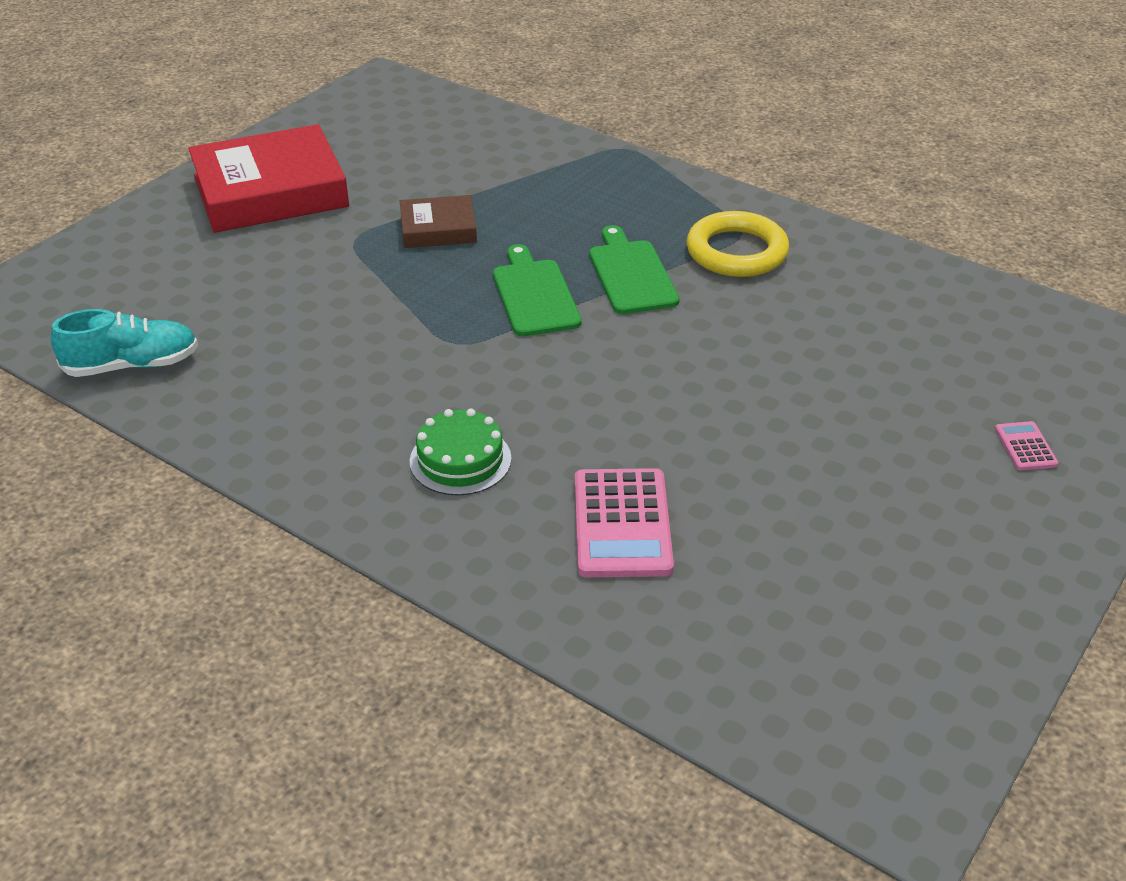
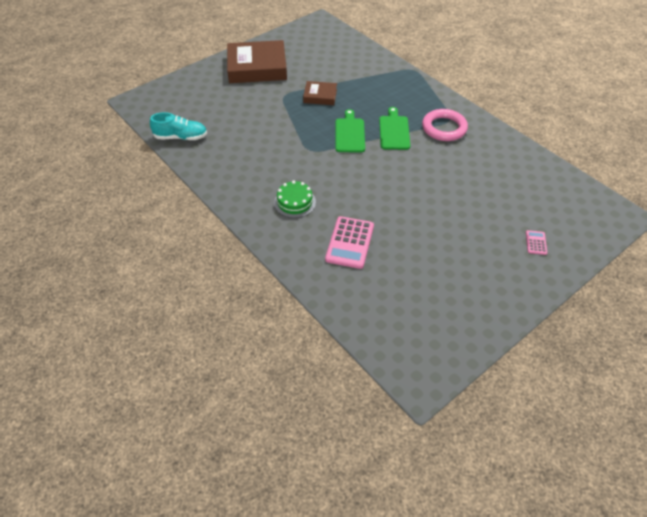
camera: 15 degrees right, 10 degrees up
(270, 191) = (257, 67): red book -> brown book
(736, 252) = (444, 128): yellow ring -> pink ring

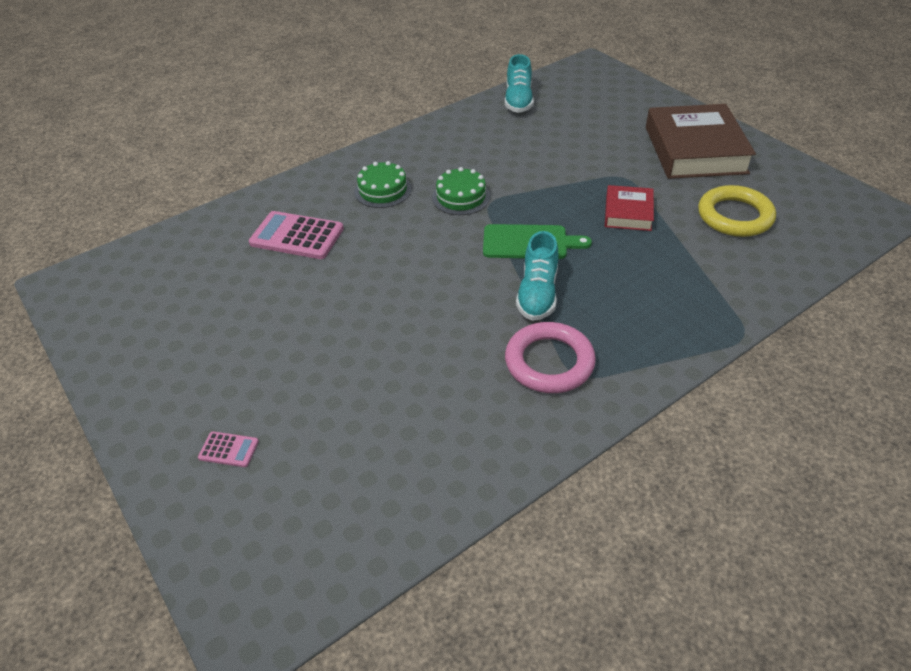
camera: 95 degrees right, 5 degrees down
(304, 163) = (461, 197): none -> green cake
(320, 96) = (628, 212): brown book -> red book
(323, 61) = (734, 216): none -> yellow ring
(394, 131) = (538, 293): green cutting board -> turquoise shoe

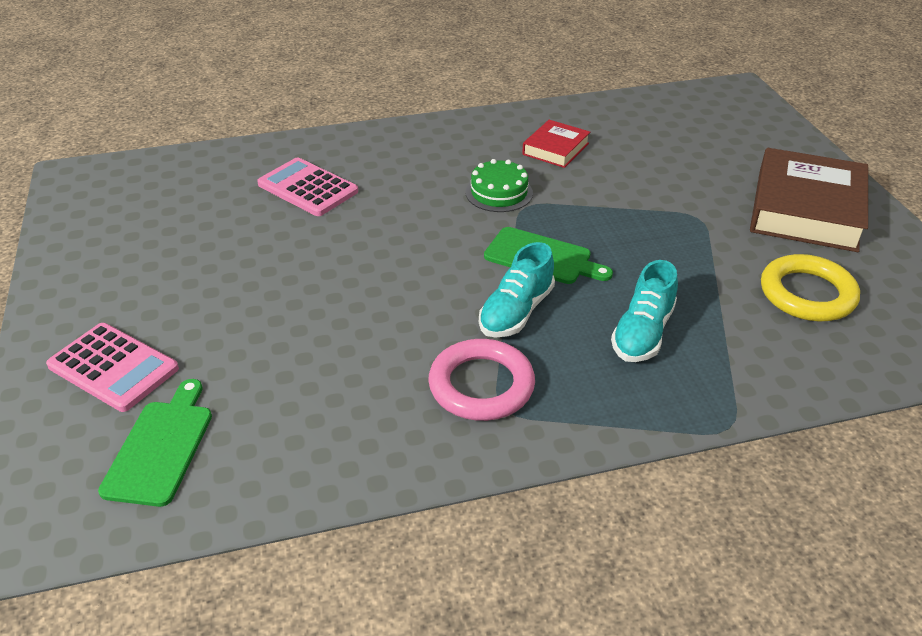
camera: 20 degrees right, 5 degrees down
(229, 449) = (113, 367): pink calculator -> pink calculator, size x2.06
(321, 504) = (161, 447): none -> green cutting board
(383, 190) = (422, 166): green cake -> none
(518, 100) = (628, 110): turquoise shoe -> turquoise shoe (643, 333)
(628, 212) = (677, 256): red book -> red book (555, 149)

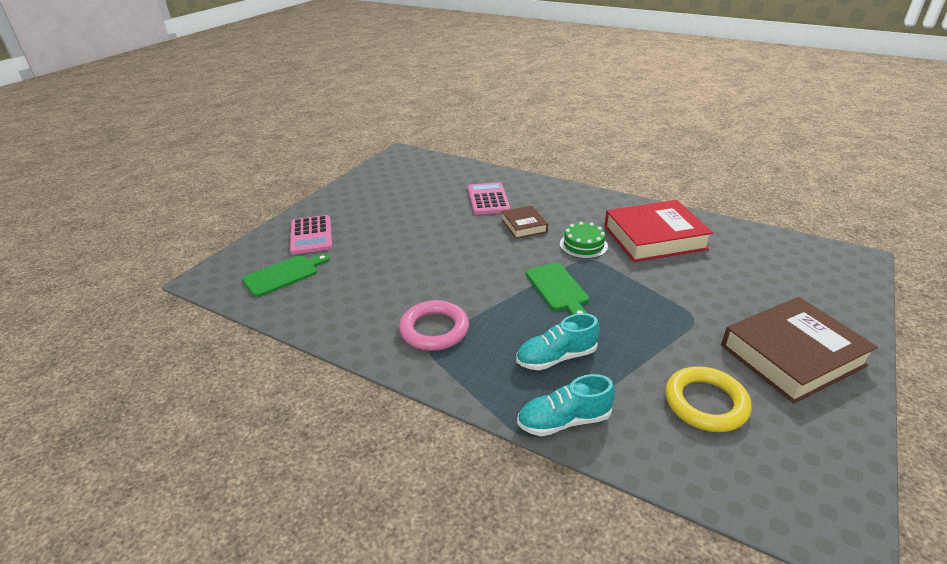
camera: 45 degrees right, 5 degrees down
(401, 201) = (524, 225): none -> brown book
(516, 312) = (502, 307): turquoise shoe -> turquoise shoe (564, 421)
(555, 149) = (654, 237): red book -> red book, size x1.94

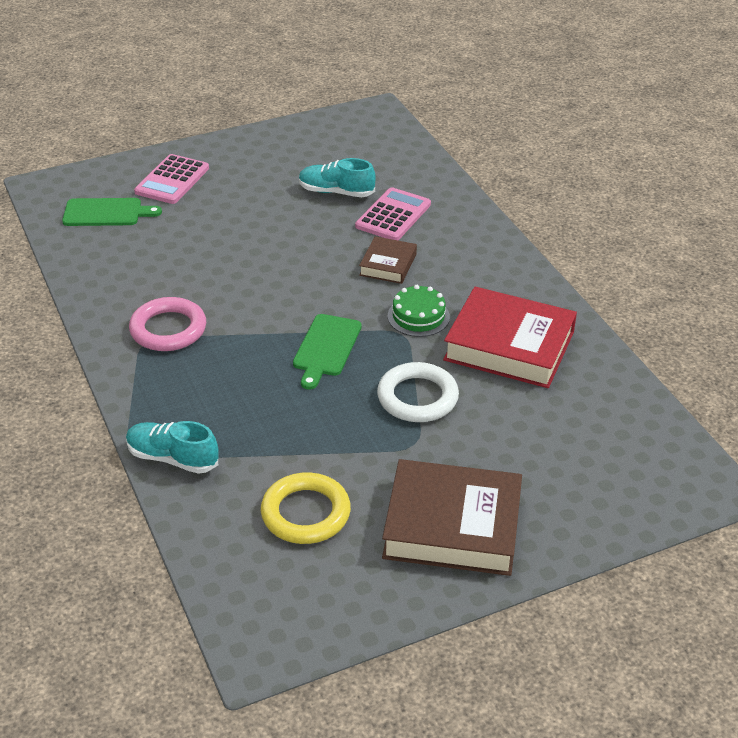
camera: 35 degrees right, 5 degrees up
(556, 357) = (236, 408): turquoise shoe -> turquoise shoe (336, 192)
(653, 290) = (417, 397): none -> white ring

